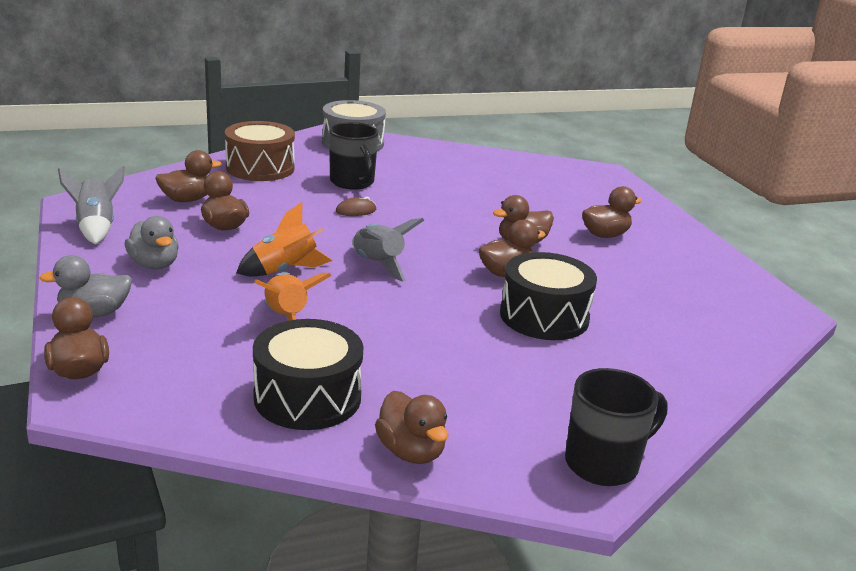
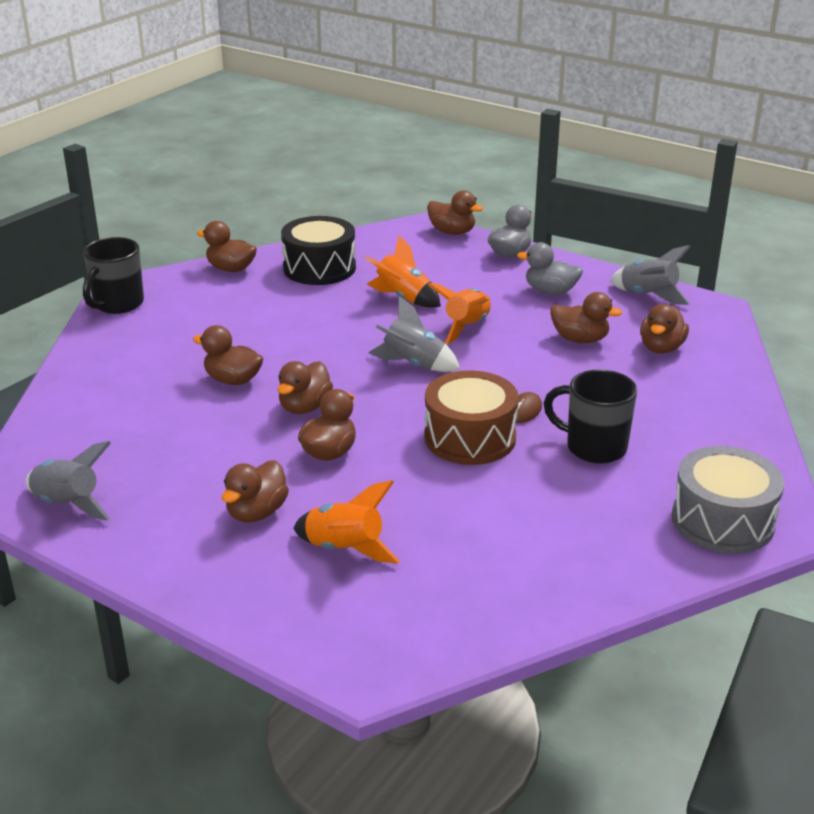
camera: 145 degrees right, 5 degrees up
(260, 168) = (702, 417): brown drum -> brown drum (470, 438)
(544, 316) = (233, 380): black drum -> brown duck
(567, 203) = (345, 549): none -> orange rocket
(739, 287) = (68, 504): none -> grey rocket

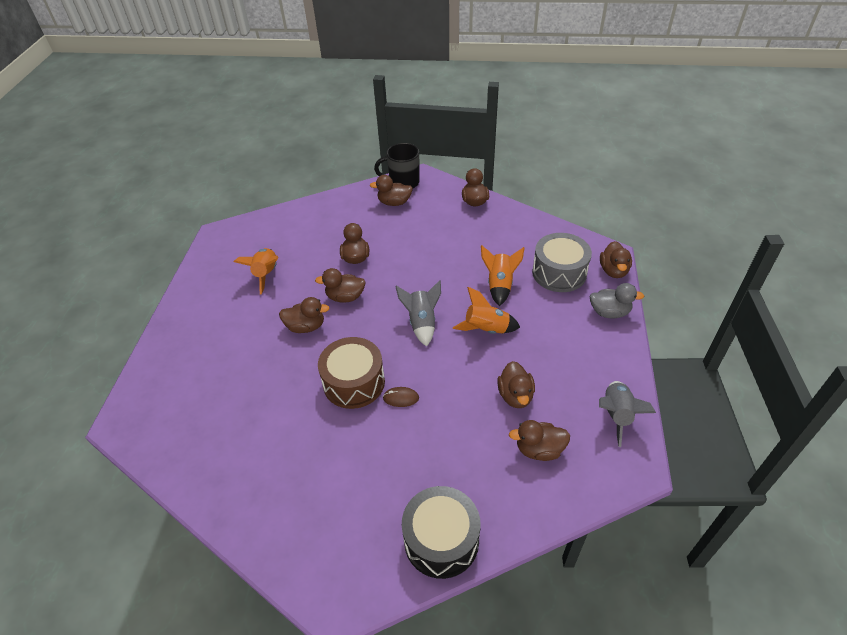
camera: 65 degrees right, 15 degrees up
(68, 504) = (218, 256): grey rocket -> none
(256, 512) = (238, 323): brown duck -> brown duck (394, 203)
(319, 268) = (506, 234): black drum -> black drum (441, 540)
(345, 549) = (219, 371): orange rocket -> orange rocket (266, 274)
(550, 291) = (572, 354): grey duck -> none
(594, 447) = (377, 451): black mug -> none
(722, 521) = (324, 559): grey drum -> grey drum (559, 273)

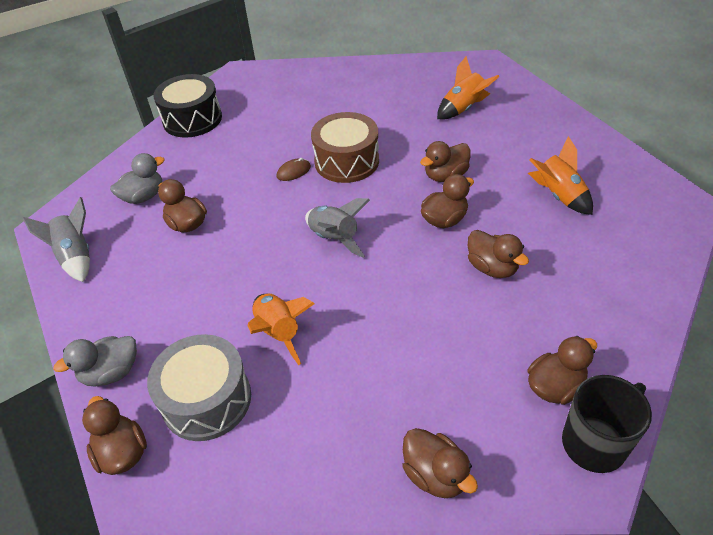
camera: 145 degrees right, 0 degrees up
(486, 329) = (257, 269): orange rocket -> orange rocket (463, 108)
(539, 449) = (143, 196): brown duck -> grey duck

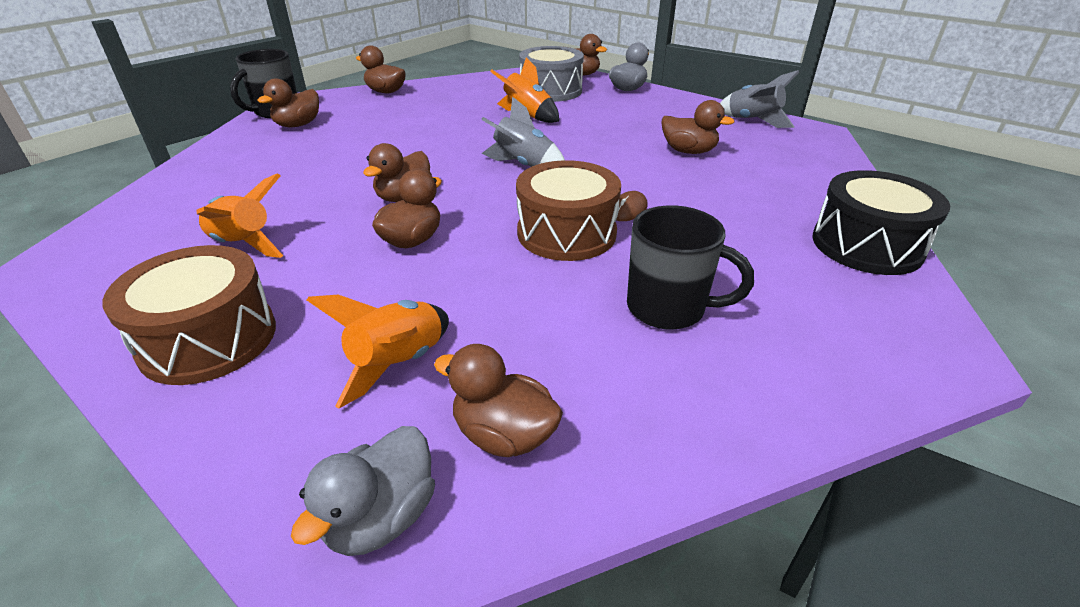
camera: 155 degrees right, 10 degrees down
(143, 196) = (769, 161): grey duck -> grey duck (381, 517)
(329, 108) = (668, 308): none -> black mug
(492, 267) = (345, 171): brown duck -> brown duck (504, 434)
(555, 135) = (208, 339): none -> brown drum

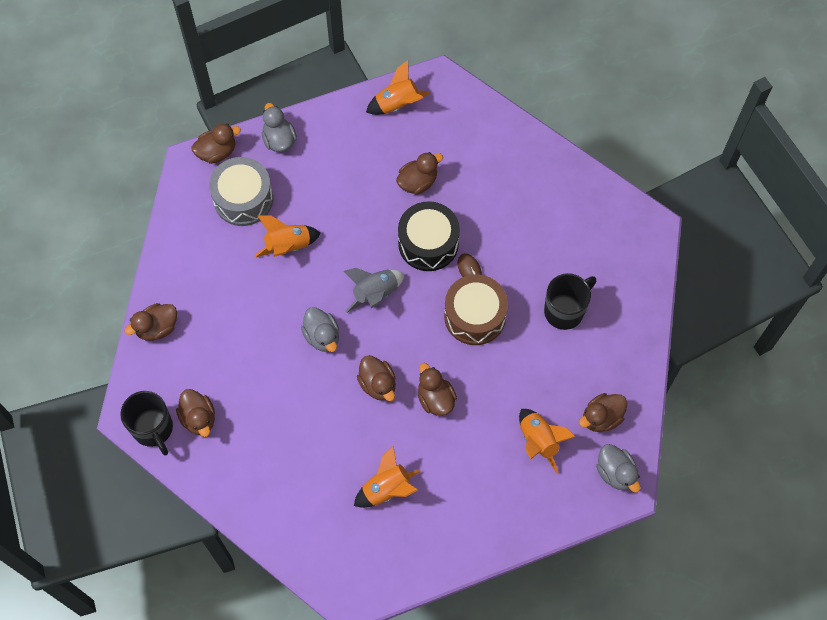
camera: 60 degrees left, 30 degrees up
(208, 339) = (475, 517): brown drum -> none
(441, 153) = (322, 336): none -> grey duck
(752, 121) = (397, 104): grey rocket -> orange rocket
(866, 245) = (571, 182): black drum -> black drum (428, 243)

